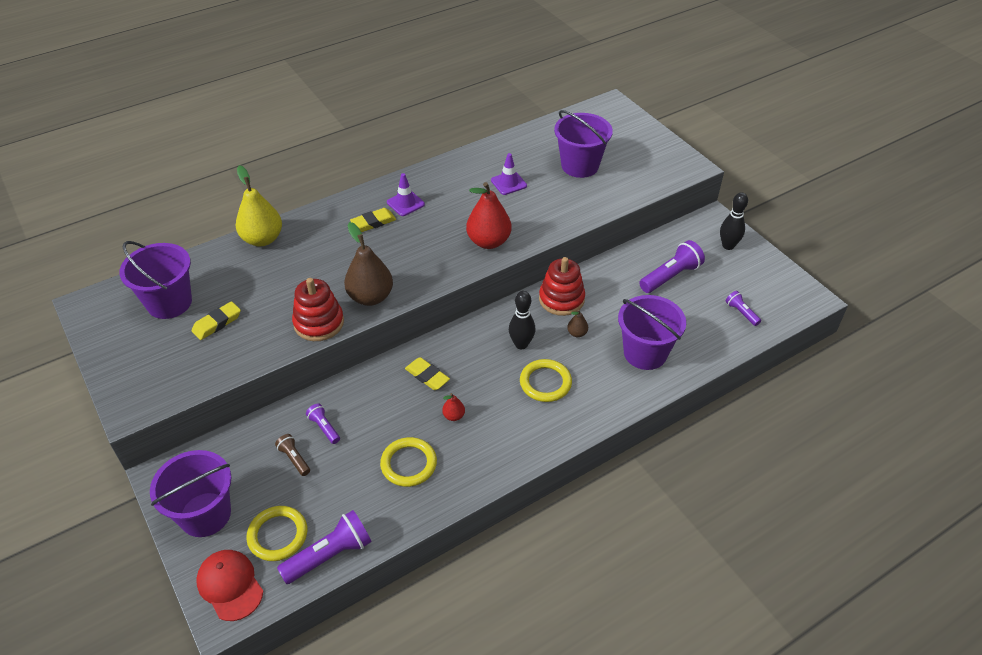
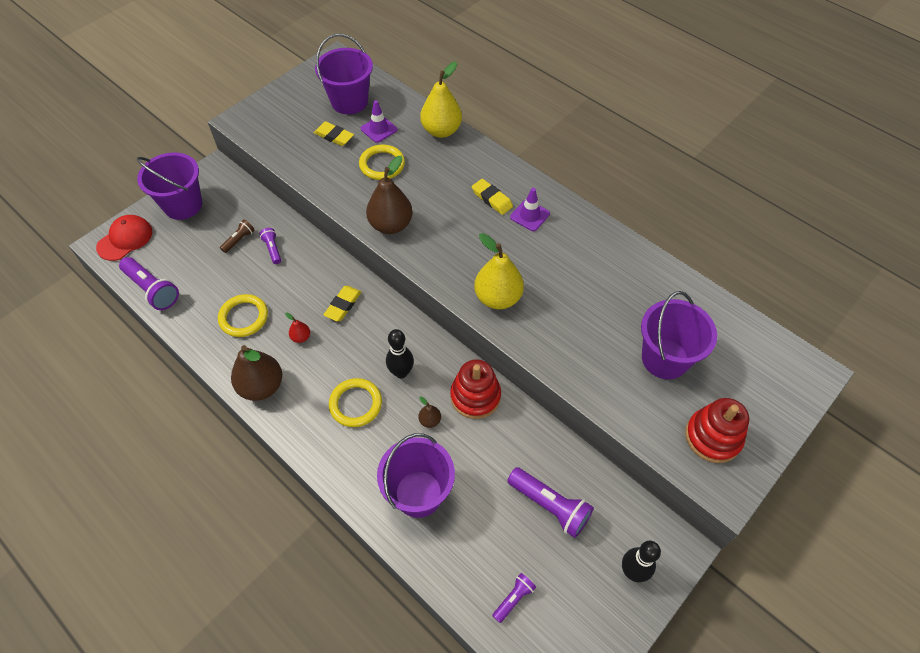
camera: 75 degrees right, 10 degrees up
(278, 535) = (168, 252): yellow ring -> yellow ring (382, 165)
(319, 323) = (350, 199): red stacking toy -> red stacking toy (713, 437)
(324, 428) = (272, 249): purple flashlight -> purple flashlight turned 60 degrees counterclockwise
(489, 241) = (498, 298): red pear -> yellow pear
(502, 456) = (262, 386): none -> brown pear
(508, 183) = (600, 295): purple traffic cone -> purple traffic cone (379, 129)

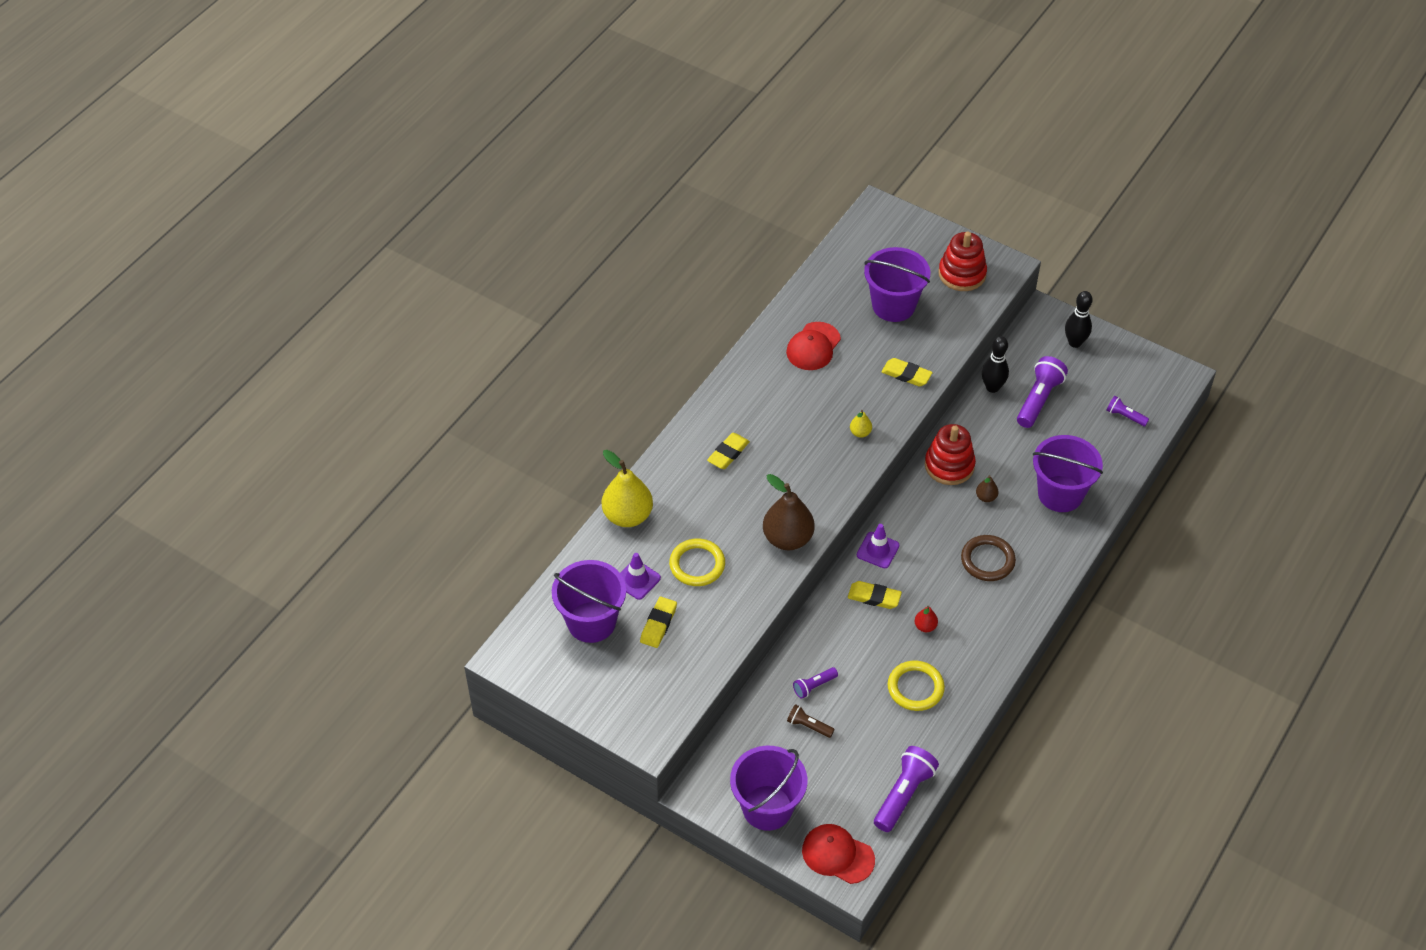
camera: 100 degrees left, 5 degrees down
(262, 386) = (993, 646): brown pear -> none
(356, 404) = (987, 560): yellow ring -> brown ring
(401, 372) = (941, 529): black bowling pin -> black bowling pin (992, 387)
(498, 298) = (860, 433): yellow pear -> yellow pear, size x0.45
(529, 215) = (744, 418): purple traffic cone -> purple traffic cone (877, 550)
(566, 351) = (906, 375): none -> yellow eraser
(611, 279) = (813, 346): none -> red cap

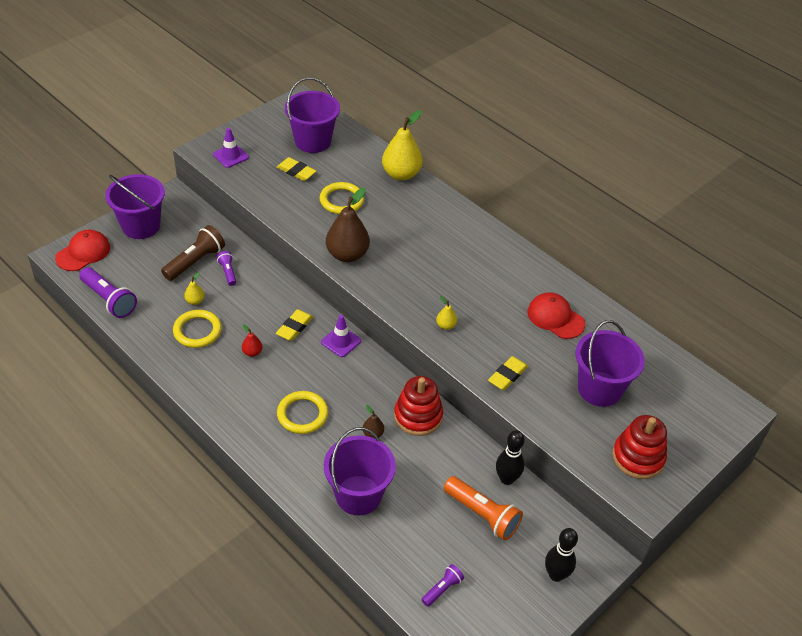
camera: 100 degrees right, 5 degrees down
(637, 580) = (340, 168): purple traffic cone -> purple traffic cone (231, 156)
(728, 453) = (446, 239): yellow eraser -> none
(808, 726) = (195, 261): brown flashlight -> brown flashlight, size x1.84
(872, 705) = (195, 301): none -> yellow pear
(987, 560) = (302, 414): brown ring -> yellow ring
(1038, 399) = (482, 514): purple flashlight -> orange flashlight

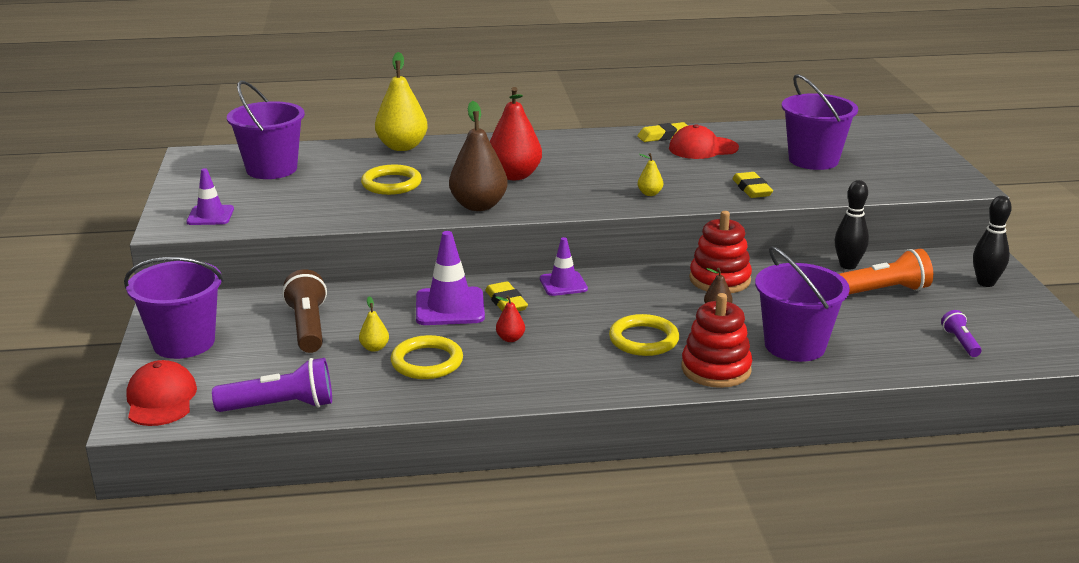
camera: 50 degrees left, 20 degrees down
(228, 272) = (359, 313): purple flashlight -> none
(267, 306) = (450, 307): none -> purple traffic cone
(296, 172) = (304, 191): yellow eraser -> yellow eraser (663, 136)
(409, 247) = (514, 176): none -> red pear
(638, 457) = (911, 172): red stacking toy -> red stacking toy (716, 369)

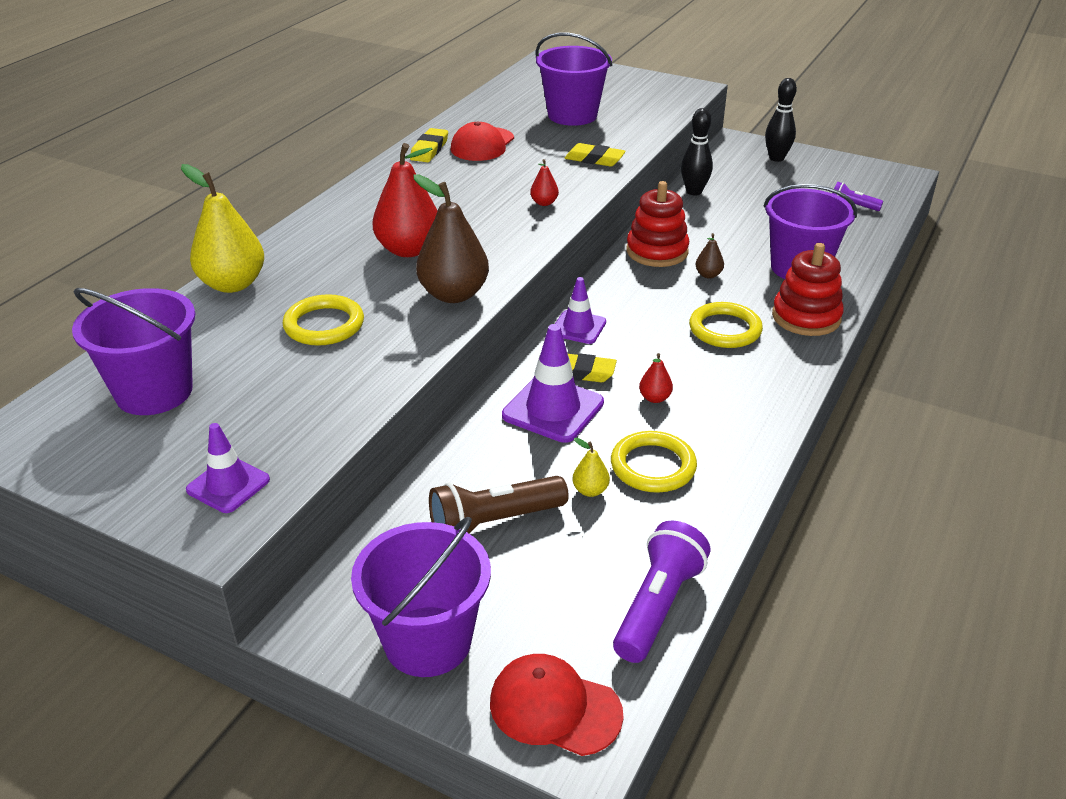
camera: 55 degrees left, 10 degrees up
(308, 327) = (494, 522): brown flashlight -> brown flashlight turned 45 degrees counterclockwise
(650, 194) = (544, 203): yellow pear -> red pear
(882, 291) = (749, 198): orange flashlight -> none

